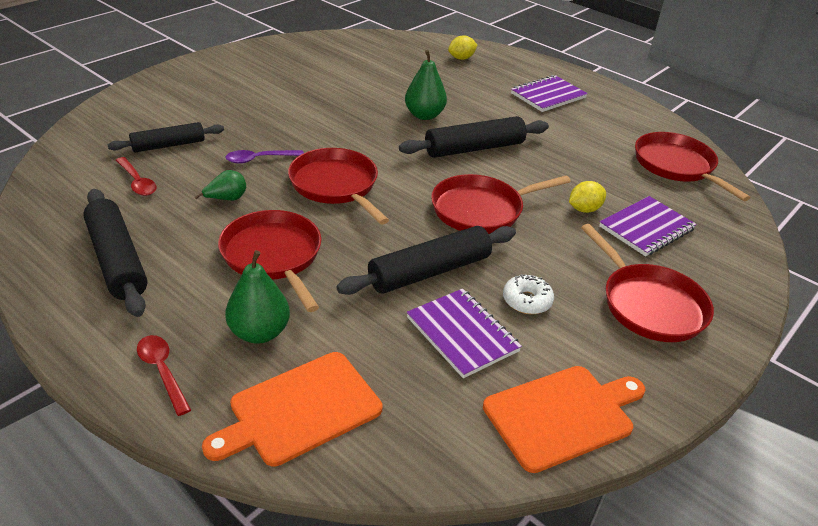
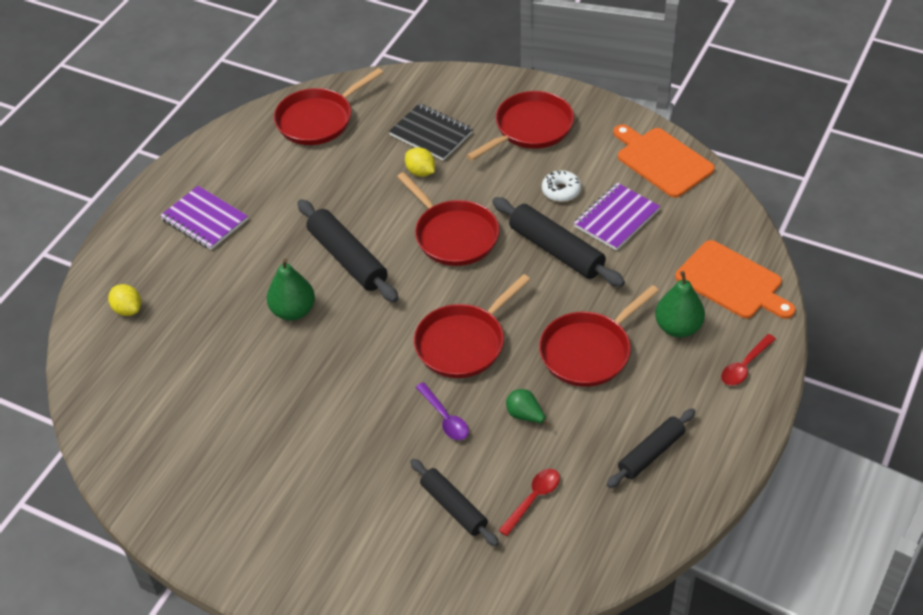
camera: 100 degrees left, 10 degrees up
(117, 260) = (651, 453): black rolling pin -> black rolling pin, size x0.66
(646, 228) = (431, 134): purple notebook -> black notebook

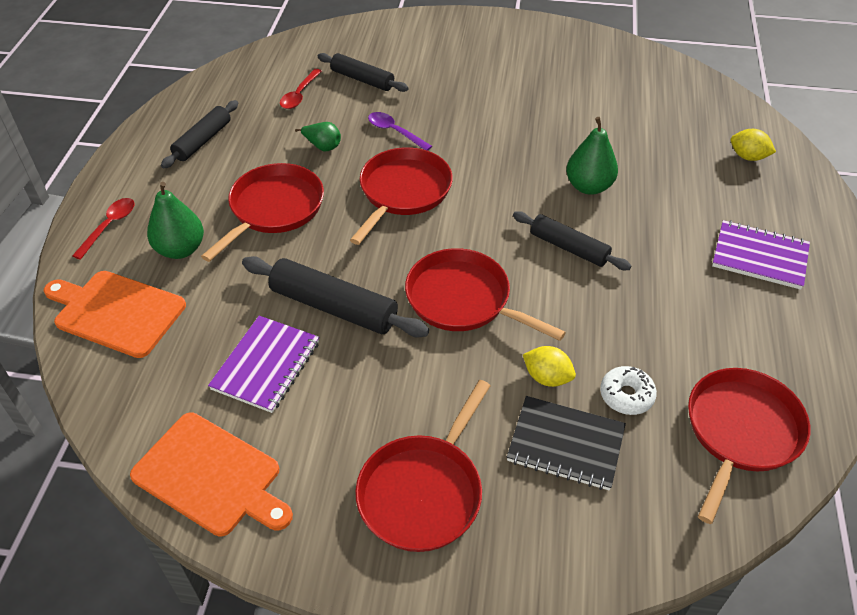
camera: 160 degrees right, 0 degrees up
(347, 259) = (569, 247): black rolling pin -> black rolling pin, size x0.66
(561, 191) = (348, 391): white donut -> white donut (626, 395)

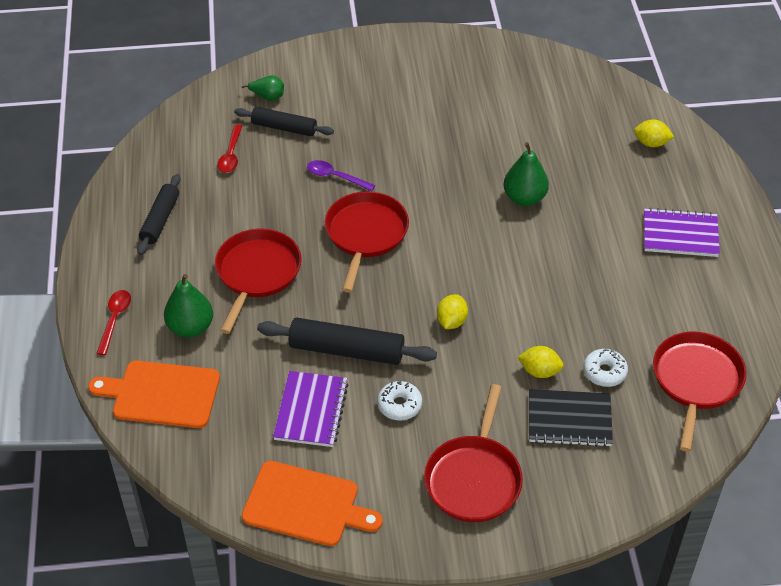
camera: 15 degrees left, 0 degrees up
(322, 146) = (275, 204): green pear -> green pear (268, 97)
(368, 381) = (399, 405): none -> white donut
(463, 299) = (451, 321): red pan -> yellow lemon
(569, 247) = (524, 258): black rolling pin -> none

